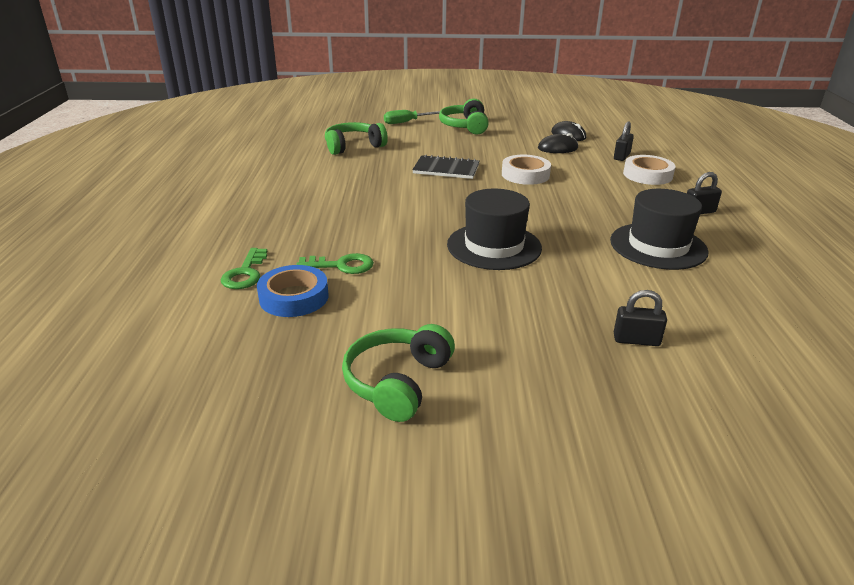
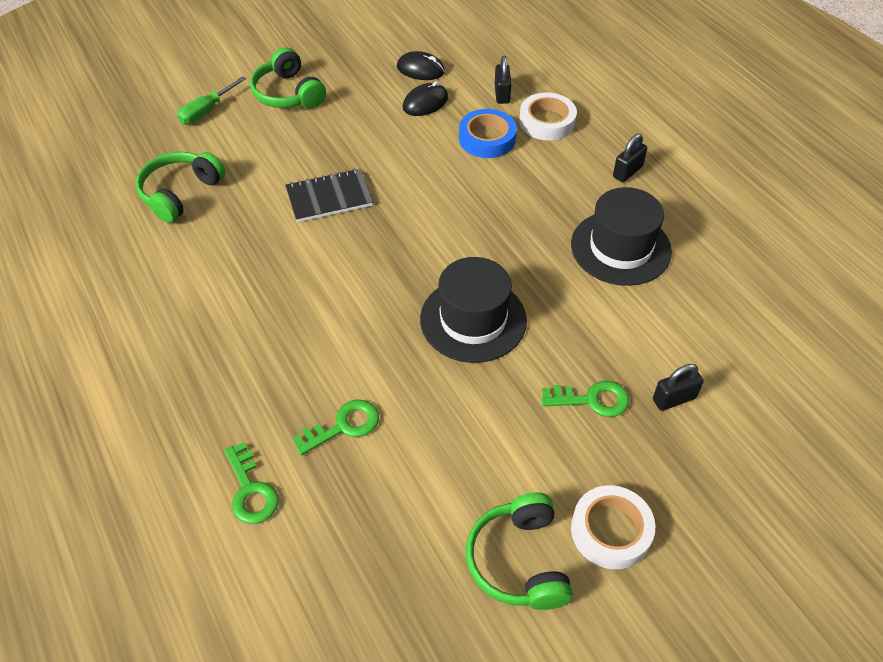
camera: 30 degrees left, 20 degrees up
(294, 297) = (334, 500): blue tape -> blue tape (487, 139)
(525, 175) = (423, 173): white tape -> white tape (611, 531)
(555, 316) = (592, 400): none -> green key

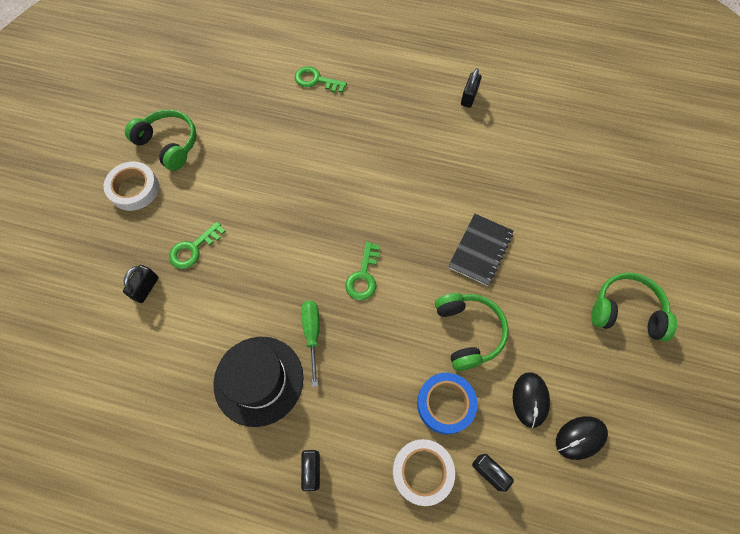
camera: 135 degrees right, 15 degrees up
(134, 321) = (469, 97): none -> black padlock
(180, 193) = (562, 176): green headphones -> green headphones (468, 332)
(206, 111) = (646, 244): green screwdriver -> green screwdriver (312, 333)
(343, 426) = (307, 134): green key -> green key (363, 276)
(473, 320) = (303, 242): black hat -> none

